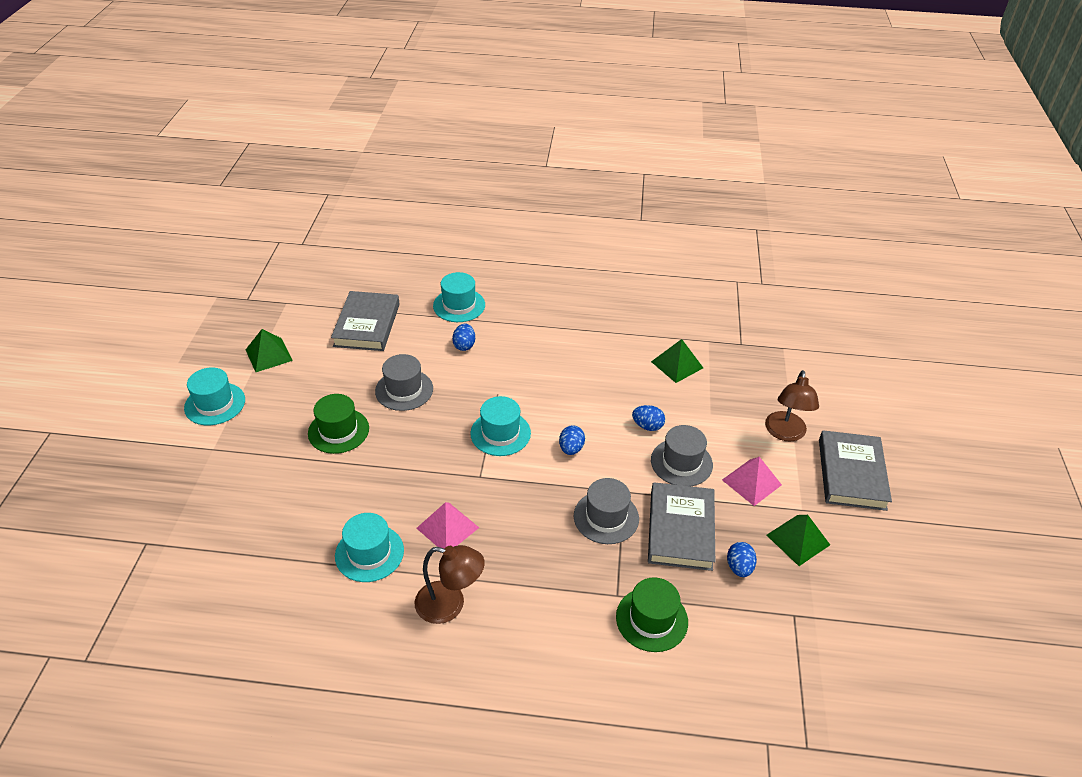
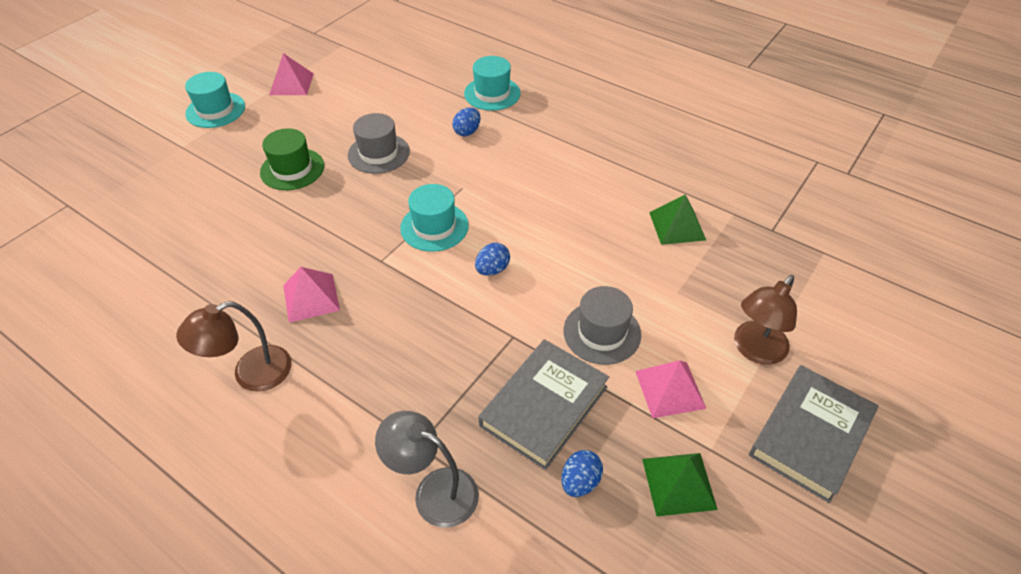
camera: 30 degrees right, 5 degrees up
(269, 355) = (291, 84): green pyramid -> pink pyramid
(367, 325) = (394, 85): grey book -> none
(369, 553) = (224, 291): turquoise hat -> none
(450, 605) = (251, 374): brown lamp -> brown lamp turned 105 degrees clockwise
(606, 517) = (473, 356): grey hat -> none
(647, 426) = (593, 278): blue egg -> none
(651, 619) = (434, 491): green hat -> grey lamp

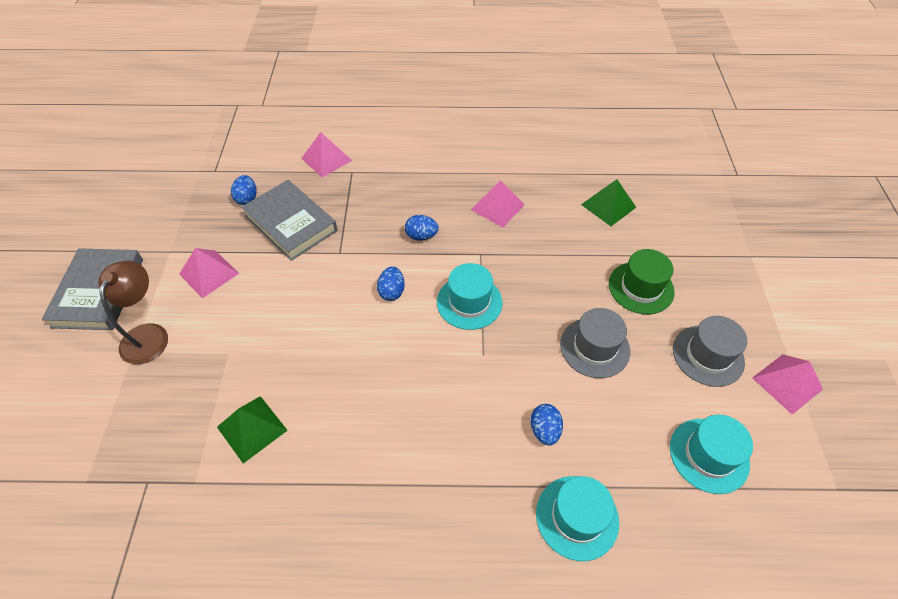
camera: 145 degrees right, 5 degrees up
(215, 110) = (792, 306): turquoise hat -> turquoise hat (709, 455)
(251, 374) = (479, 155): brown lamp -> none
(416, 308) = (421, 236): none -> blue egg
(434, 491) = (326, 159): grey lamp -> pink pyramid
(544, 406) = (291, 223): grey book -> grey book turned 45 degrees counterclockwise
(602, 332) = (276, 287): grey hat -> grey hat (708, 355)
(679, 483) = (186, 224): green pyramid -> green pyramid (608, 205)

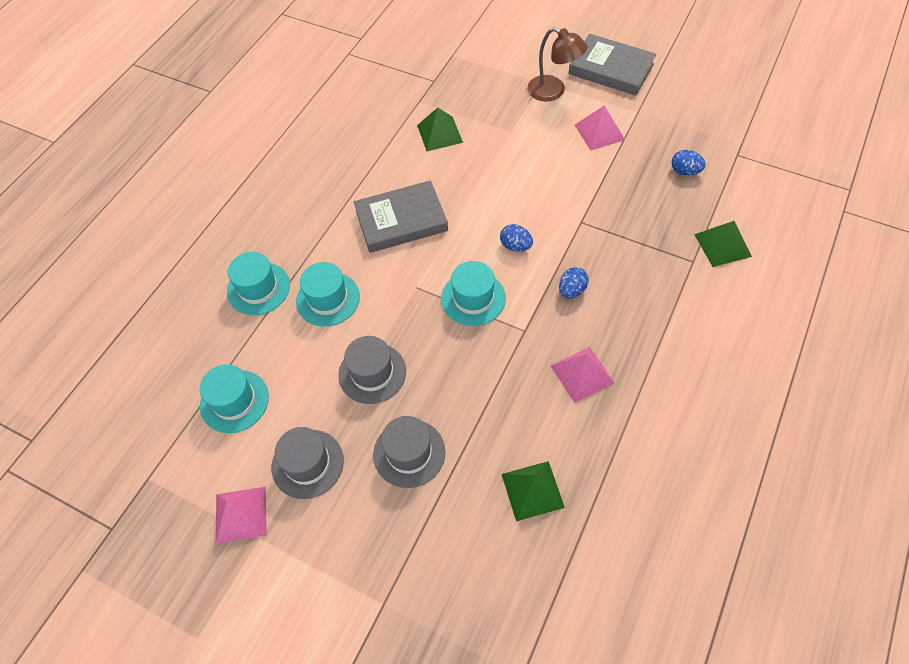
camera: 120 degrees right, 5 degrees up
(291, 223) = (636, 196): grey book -> grey book (401, 220)
(326, 159) = (722, 245): pink pyramid -> green pyramid
(544, 430) = (328, 299): blue egg -> turquoise hat
(641, 288) = (409, 453): green hat -> grey hat

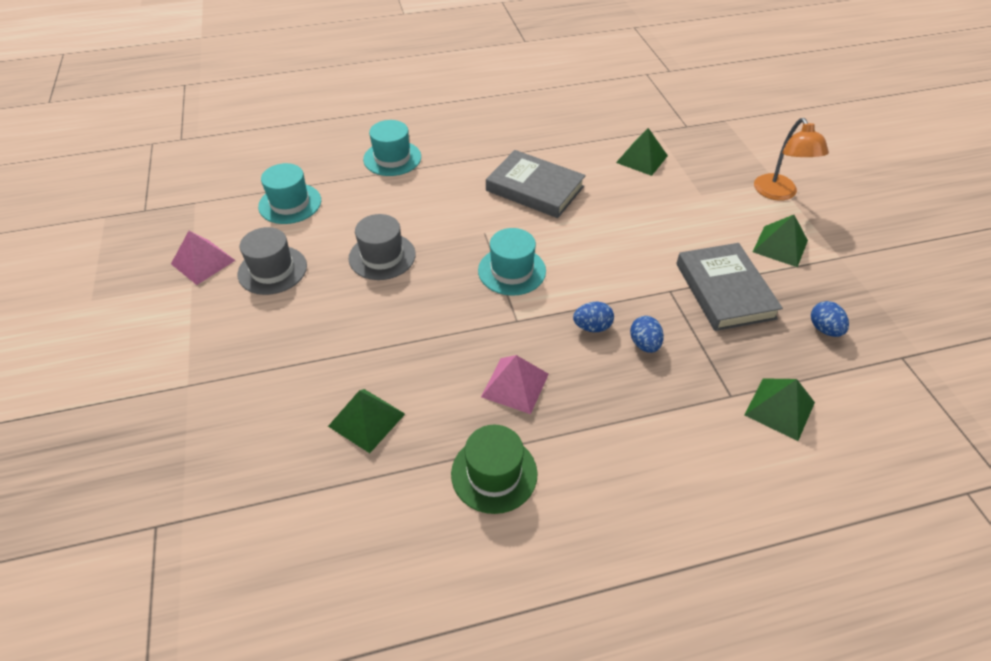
camera: 45 degrees right, 10 degrees down
(328, 299) = (421, 195): turquoise hat -> none
(409, 453) = (332, 320): grey hat -> none
(515, 246) = (592, 265): blue egg -> blue egg (644, 344)
(553, 91) = (778, 193): brown lamp -> orange lamp
(599, 132) = (780, 246): pink pyramid -> green pyramid
(611, 69) = (859, 213): grey book -> grey book (724, 291)
(645, 439) = (494, 473): none -> green hat

